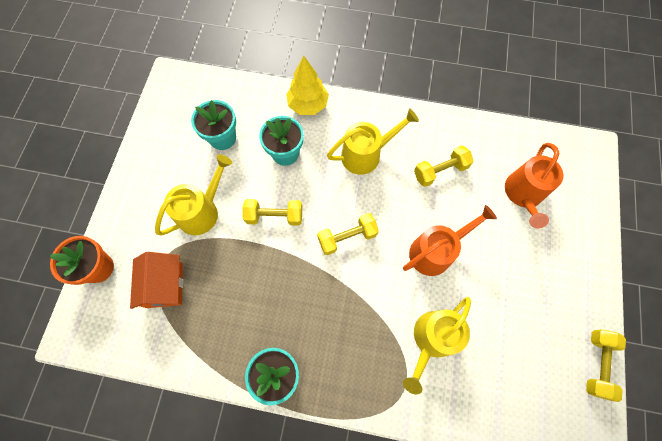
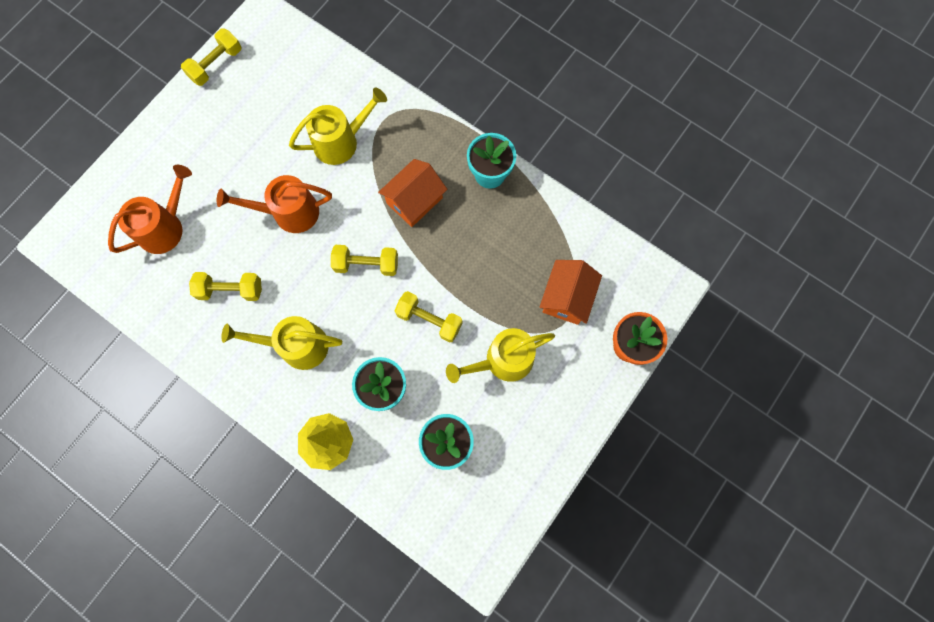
camera: 155 degrees left, 5 degrees up
(335, 312) = (414, 200): none -> orange house

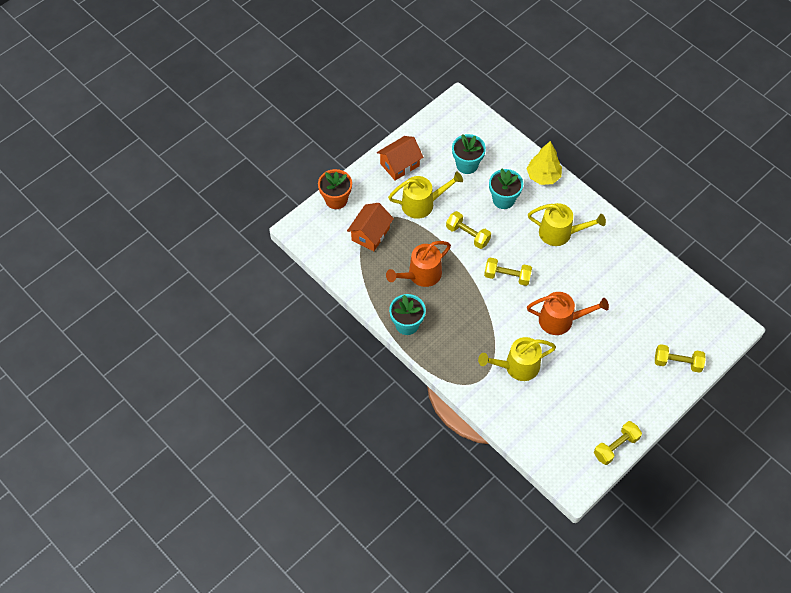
camera: 170 degrees left, 15 degrees down
(165, 227) = (653, 324): orange watering can -> orange watering can (421, 275)
(231, 290) = (605, 274): yellow dumbbell -> yellow dumbbell (677, 362)
(414, 200) = (466, 314): orange house -> orange house (400, 165)

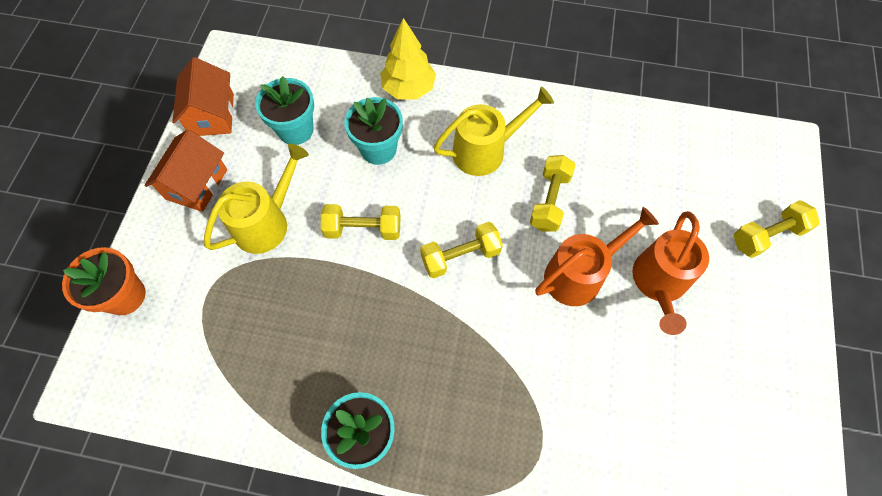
camera: 35 degrees left, 5 degrees up
(370, 234) = (214, 318): orange house -> orange house (212, 115)
(421, 275) = (334, 336): orange watering can -> orange watering can (659, 283)
(517, 366) = (576, 390): yellow watering can -> none
(615, 446) = (802, 423): yellow dumbbell -> yellow dumbbell (549, 201)

